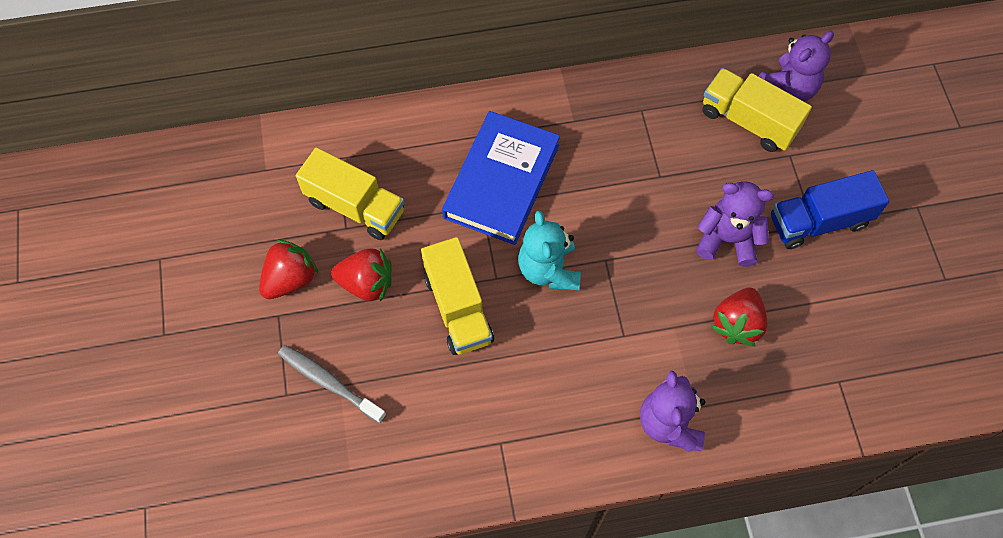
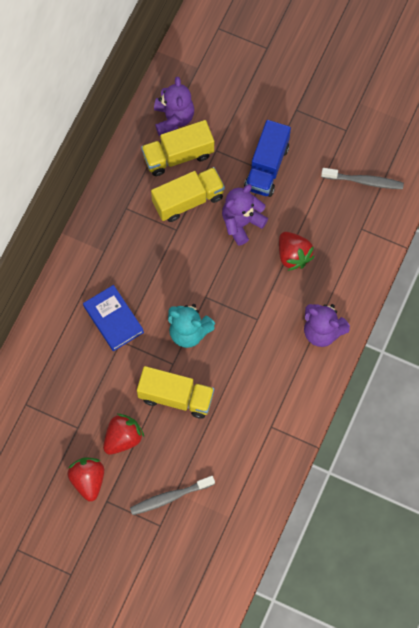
camera: 55 degrees left, 5 degrees up
(355, 206) = (67, 413): yellow truck -> yellow truck (188, 200)
(501, 181) = (113, 319): blue book -> blue book, size x0.65
(902, 344) = (364, 181): none -> grey toothbrush

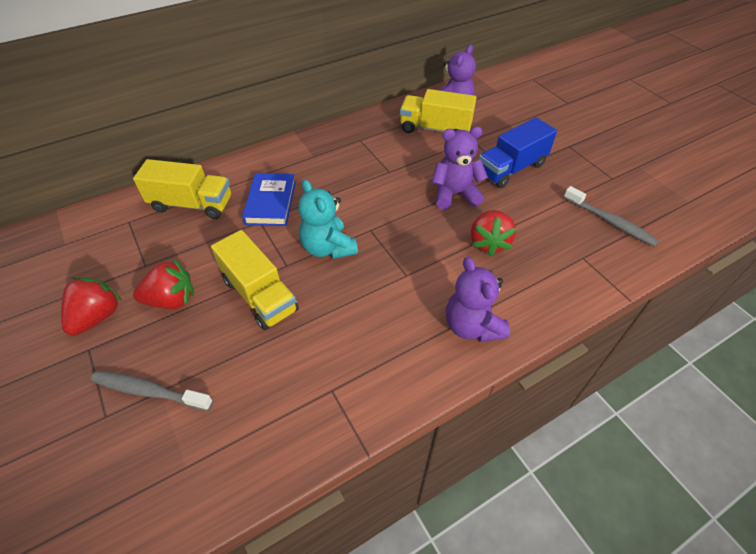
camera: 35 degrees right, 20 degrees down
(188, 200) = (418, 158): yellow truck -> yellow truck (192, 204)

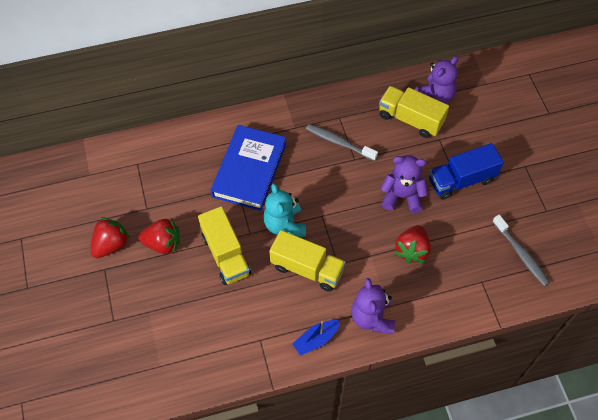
camera: 15 degrees right, 10 degrees up
(149, 391) = (142, 310): grey toothbrush -> grey toothbrush (339, 142)
(192, 204) = (187, 158): yellow truck -> yellow truck (307, 268)
(271, 202) = (249, 170): blue book -> blue book, size x1.53
(409, 370) = (316, 339): none -> blue boat

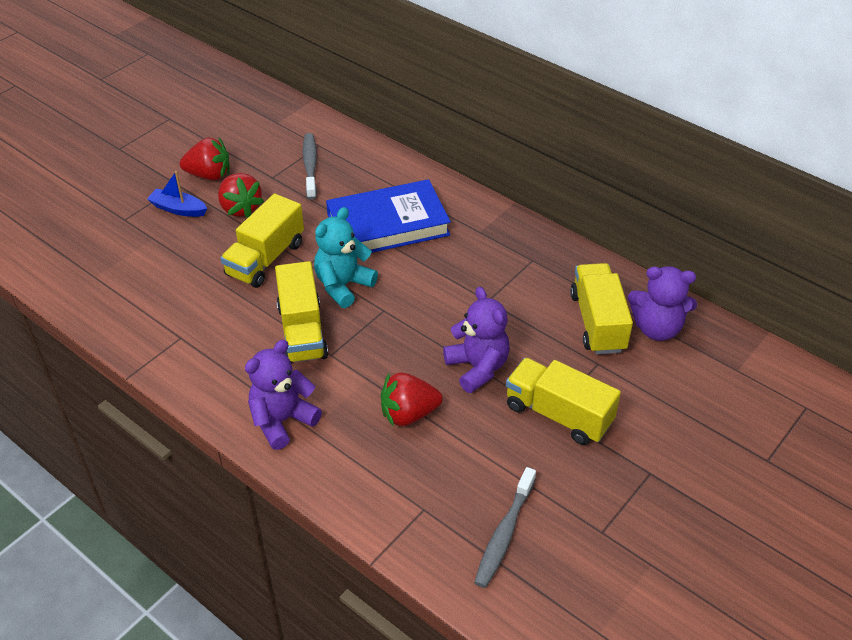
camera: 55 degrees right, 15 degrees down
(316, 339) = (215, 384): blue boat -> blue boat (178, 209)
(339, 142) = (497, 276): grey toothbrush -> grey toothbrush (310, 166)
(461, 180) = (558, 414): blue truck -> yellow truck

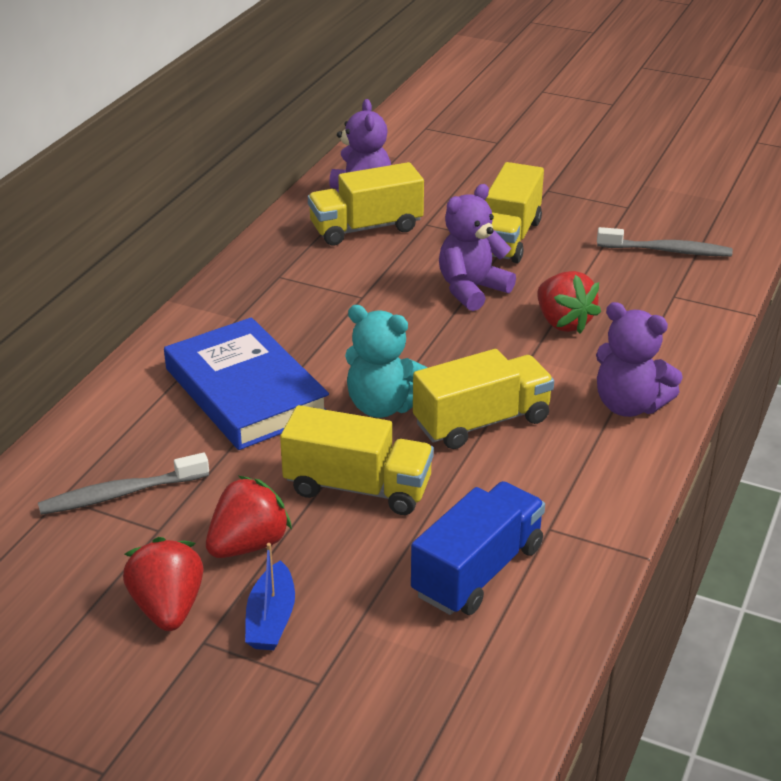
camera: 105 degrees left, 10 degrees down
(164, 295) = (477, 571): none -> blue truck

